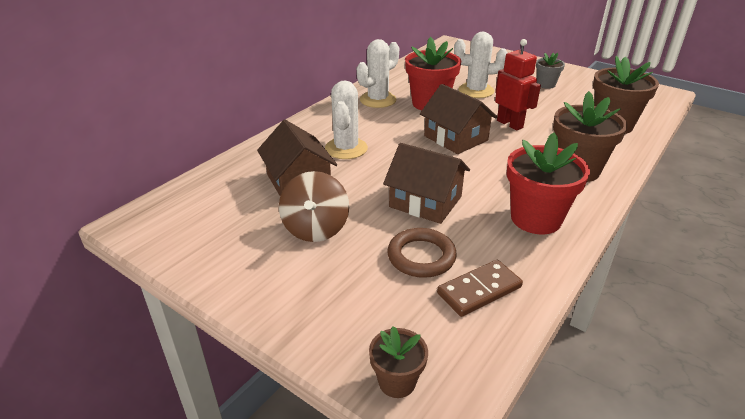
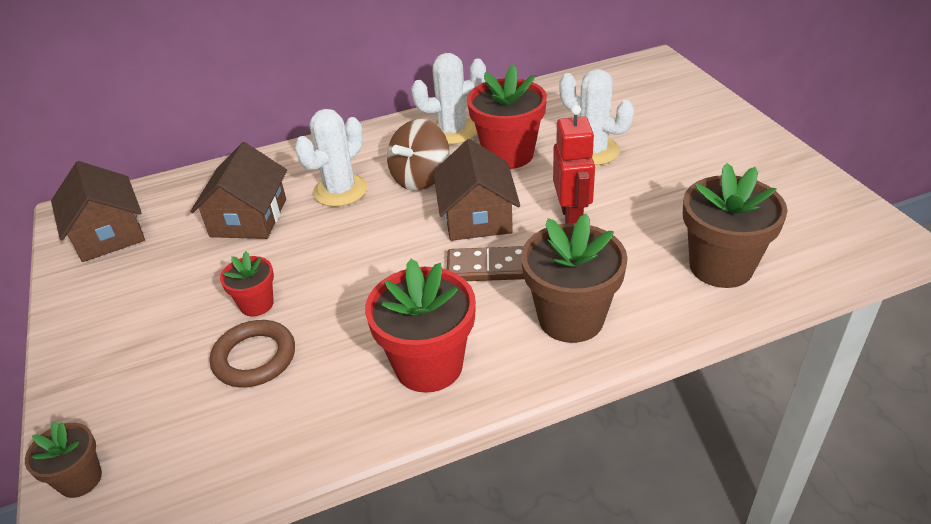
camera: 35 degrees right, 5 degrees up
(315, 228) = (202, 281): brown spinning top -> brown spinning top (420, 178)
(378, 227) = (256, 304): none -> red flower pot
(425, 201) = (338, 292): brown house -> brown house (108, 234)
(479, 290) = (260, 424): brown domino -> brown domino (488, 267)
(546, 84) = (708, 168): grey flower pot -> none

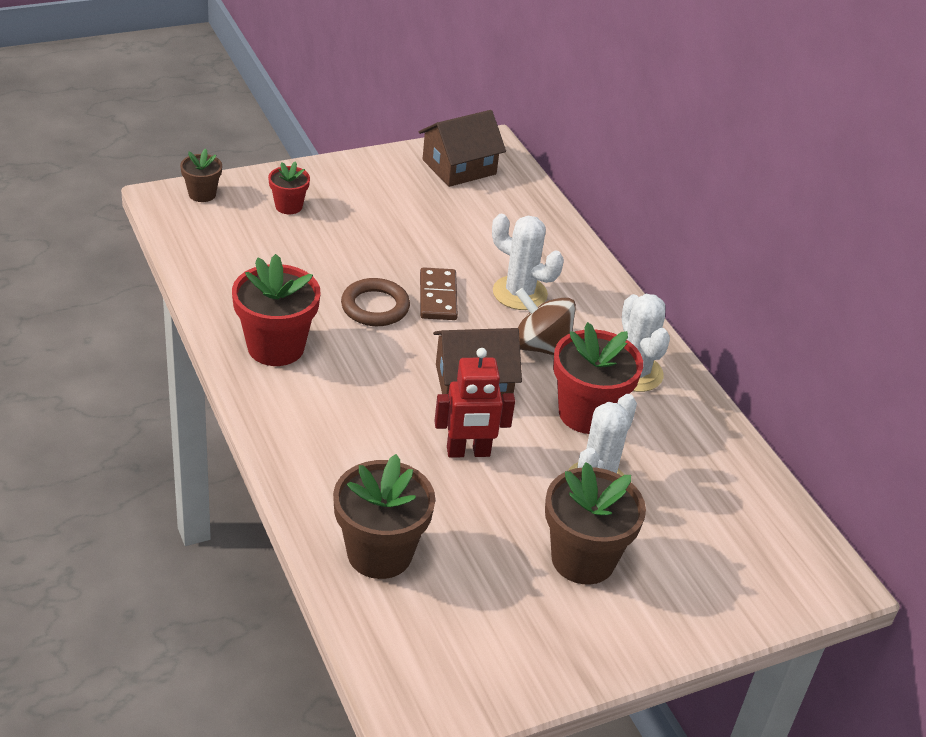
camera: 80 degrees right, 0 degrees up
(248, 218) = (478, 240): brown house -> none
(254, 358) = (299, 257): brown ring -> brown ring (375, 307)
(256, 304) = (360, 253): red flower pot -> red flower pot (288, 206)
(488, 267) = (394, 387): brown domino -> brown domino (438, 297)
(571, 318) = (318, 435): brown flower pot -> brown flower pot (583, 559)

